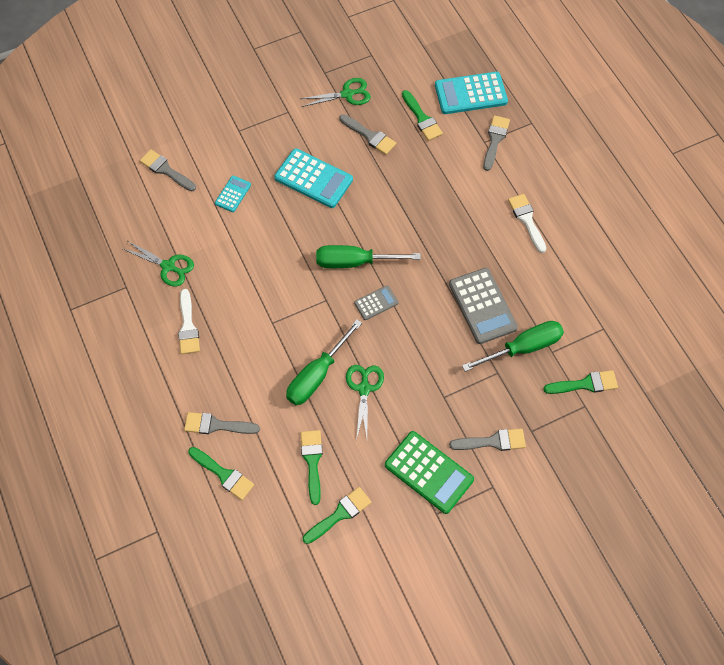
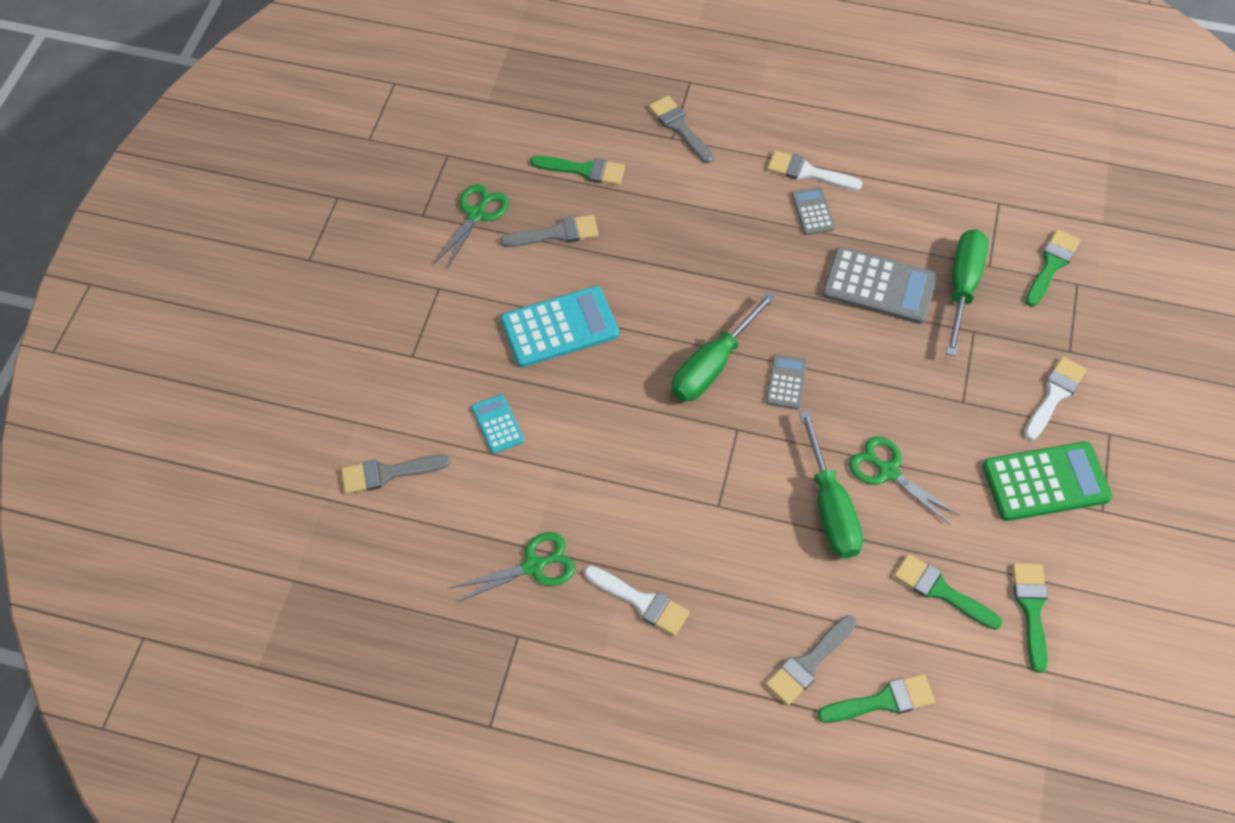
camera: 50 degrees left, 5 degrees down
(470, 94) = (597, 105): turquoise calculator -> none
(493, 441) = (1054, 395): grey brush -> white brush
(501, 240) = (812, 211): none -> grey calculator

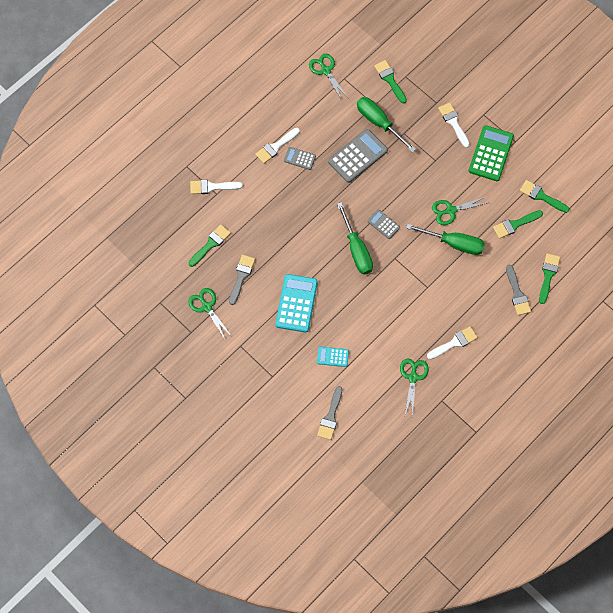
camera: 60 degrees left, 10 degrees up
(679, 127) = (212, 187): grey brush -> white brush
(991, 172) = (325, 70): none -> green scissors

